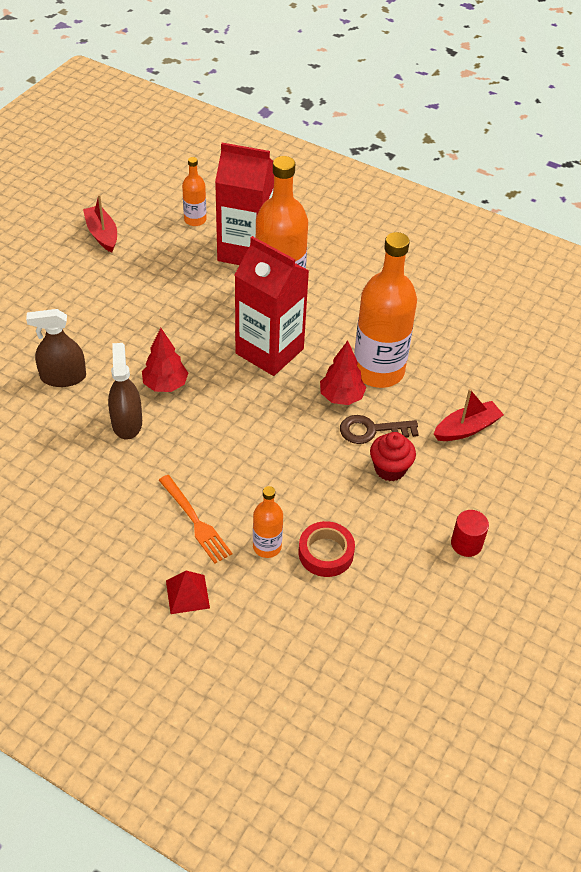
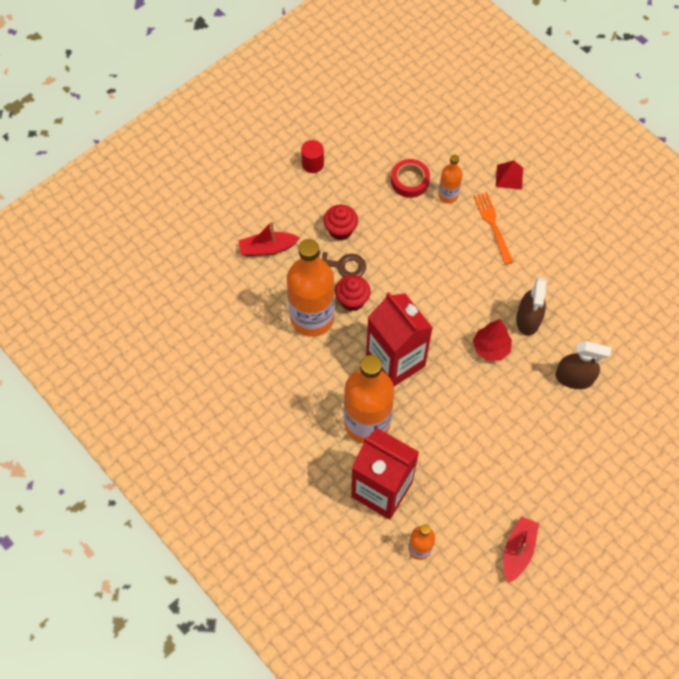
camera: 160 degrees left, 15 degrees up
(102, 234) = (518, 551): red boat -> red boat turned 150 degrees counterclockwise
(341, 397) = (352, 300): red tree -> red cupcake

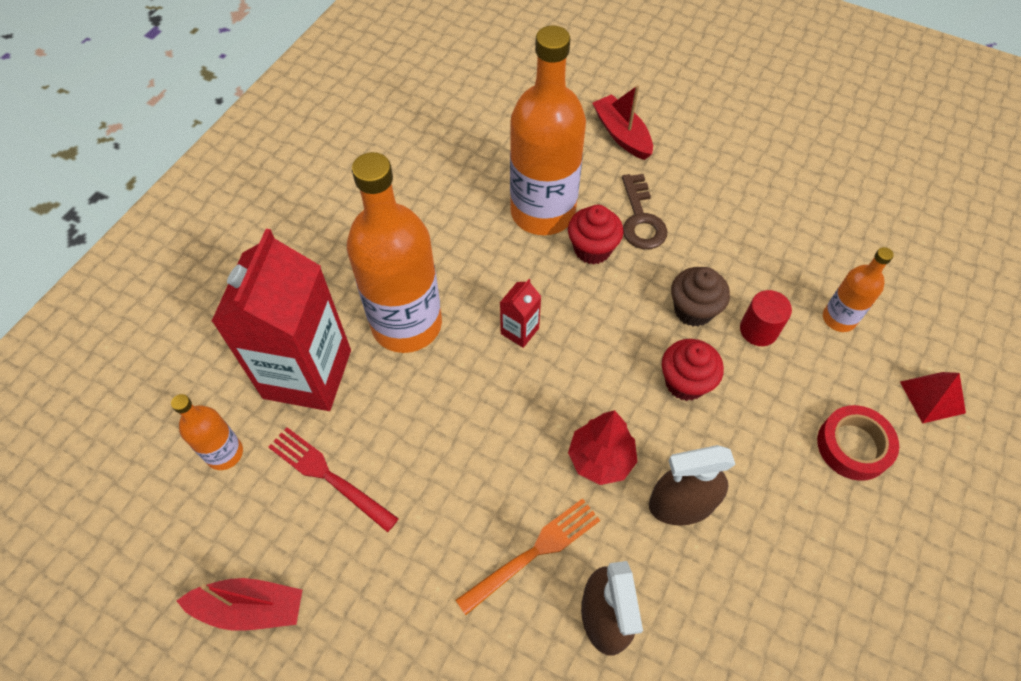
camera: 70 degrees right, 5 degrees down
(313, 164) = (779, 142): red cylinder -> red cylinder (758, 330)
(340, 230) = (695, 203): red cupcake -> red cupcake (685, 382)
(395, 361) = (519, 331): red carton -> red carton, size x0.41
(410, 181) = (829, 261): red tape -> red tape (853, 446)
(415, 264) = (693, 310): none -> brown cupcake
(454, 493) = (328, 476): none -> red fork
(492, 225) = (826, 397): orange fork -> orange fork (534, 552)

